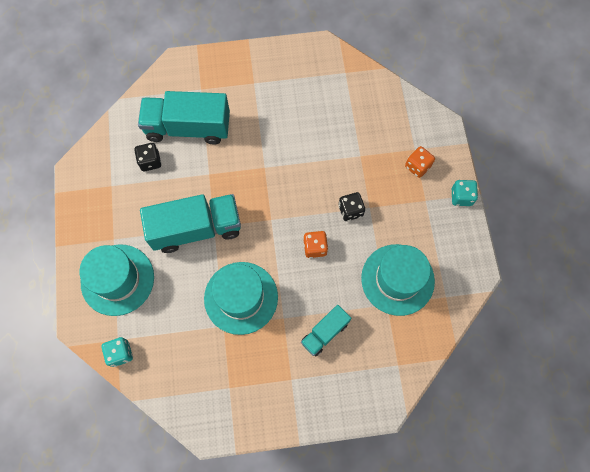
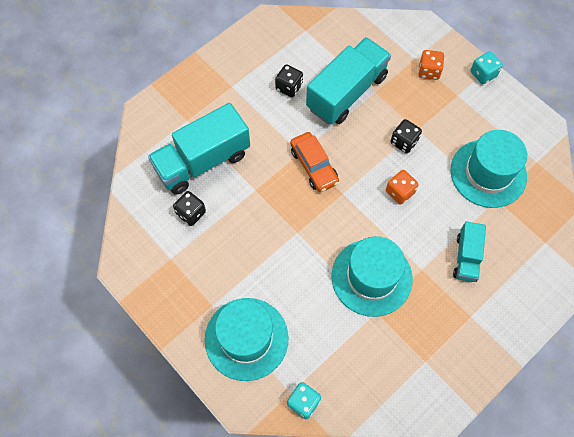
camera: 35 degrees left, 5 degrees down
(196, 229) = (283, 245): turquoise truck -> turquoise truck (346, 92)
(266, 184) = (314, 166): none -> orange car
(296, 110) = (289, 87): none -> black dice

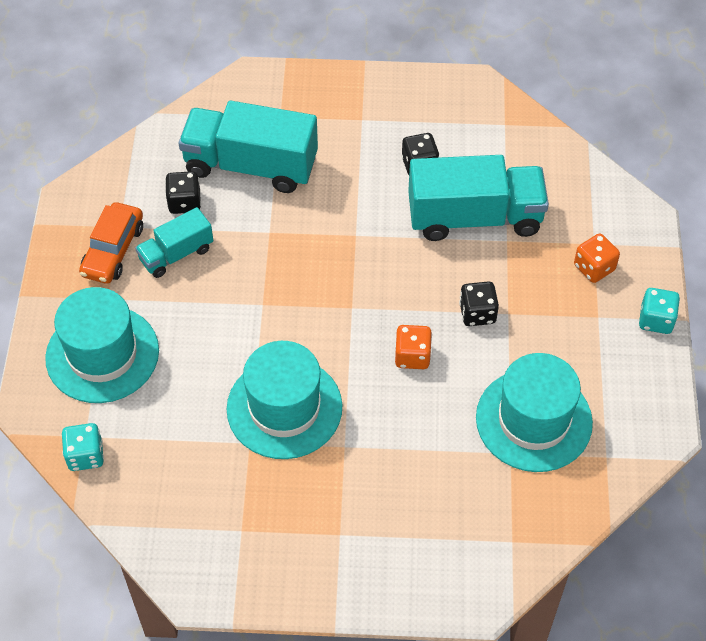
camera: 45 degrees right, 10 degrees down
(314, 166) = (353, 258): orange car -> orange car (113, 250)
(466, 257) = (405, 477): turquoise truck -> turquoise truck (176, 254)

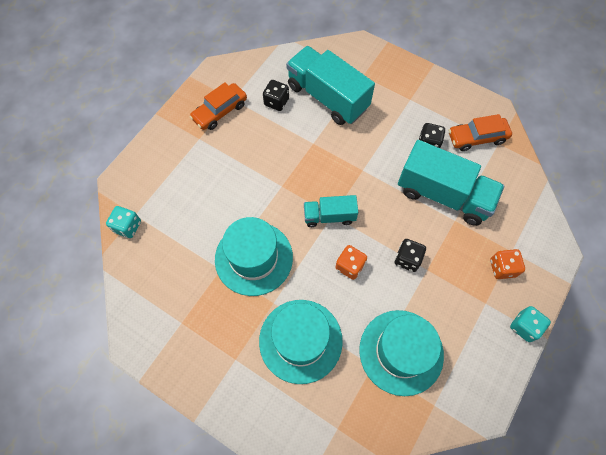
camera: 30 degrees right, 10 degrees up
(102, 354) = (175, 170): turquoise hat -> turquoise hat (300, 340)
(176, 254) = (252, 130): turquoise truck -> turquoise truck (329, 216)
(474, 129) = (476, 138): none -> orange car

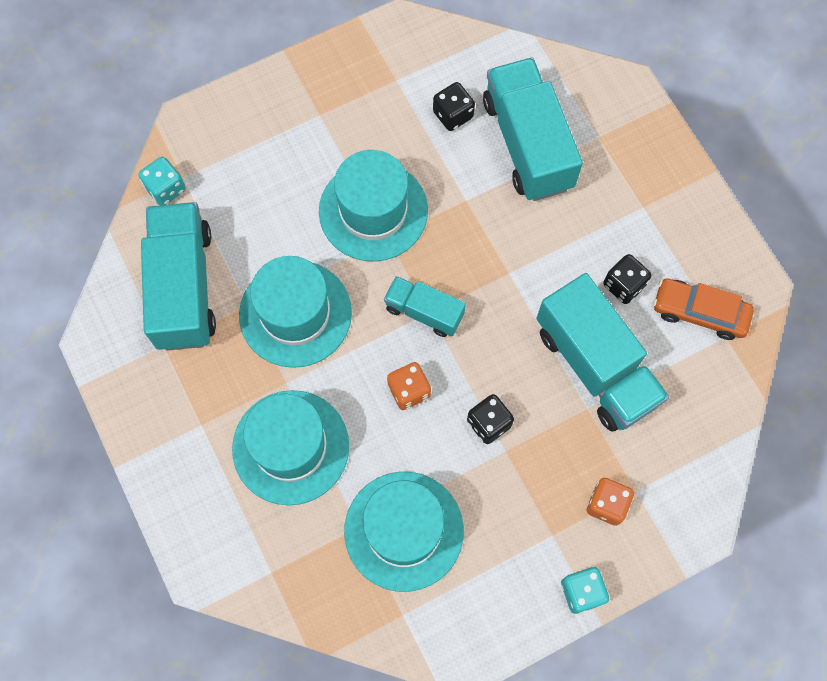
camera: 30 degrees right, 5 degrees up
(174, 280) = (184, 287): none -> turquoise truck
(220, 111) = (369, 90): orange car -> none
(264, 175) = (373, 211): none -> turquoise hat

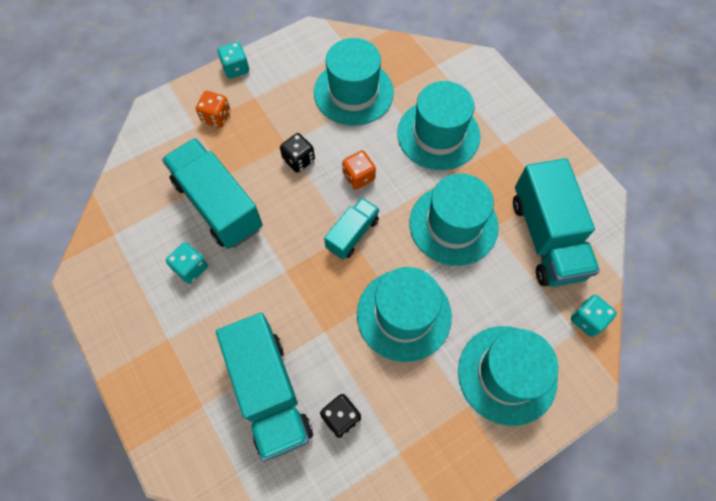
camera: 175 degrees right, 5 degrees down
(270, 141) = (507, 374): none -> turquoise hat
(424, 312) = (352, 234): turquoise truck -> turquoise truck turned 75 degrees counterclockwise
(623, 285) = (191, 268): black dice -> turquoise dice
(699, 312) = (131, 251): orange car -> none

